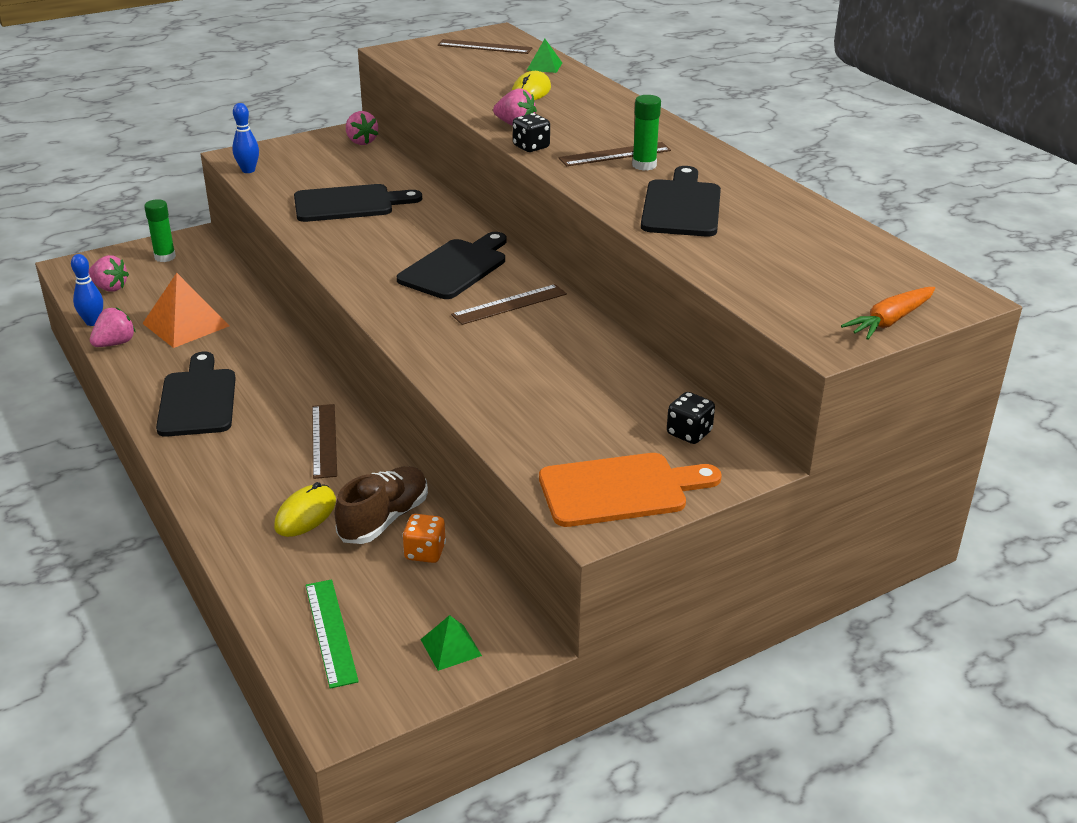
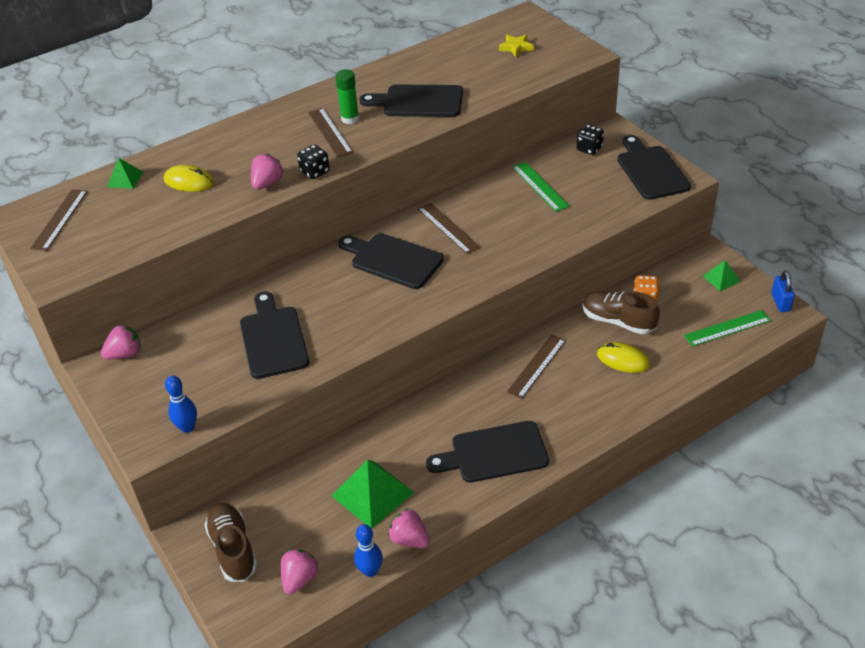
camera: 90 degrees left, 10 degrees up
(165, 257) = (233, 549): green glue stick -> brown shoe
(185, 324) = (372, 494): orange pyramid -> green pyramid
(324, 440) = (537, 366): brown ruler -> brown ruler turned 45 degrees counterclockwise
(371, 712) = (780, 302): none -> blue padlock
(591, 379) = (540, 186): none -> green ruler
(620, 490) = (651, 170): orange cutting board -> black cutting board
(843, 283) = (516, 47): none -> yellow star
(890, 321) = (557, 36): orange carrot -> none

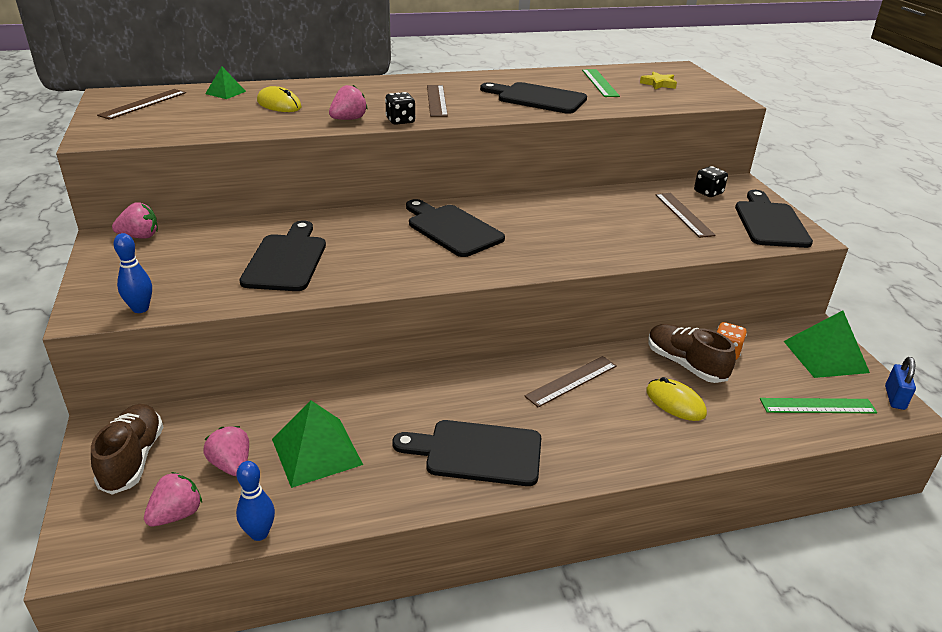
camera: 15 degrees right, 10 degrees down
(350, 119) = (463, 96): green glue stick -> none
(409, 539) = (326, 513): pink strawberry -> pink strawberry (231, 465)
(448, 228) = (524, 218): brown ruler -> brown ruler (683, 214)
(540, 186) = (640, 208): green ruler -> green ruler (599, 83)
(721, 278) = (825, 356): green pyramid -> green pyramid, size x1.87

